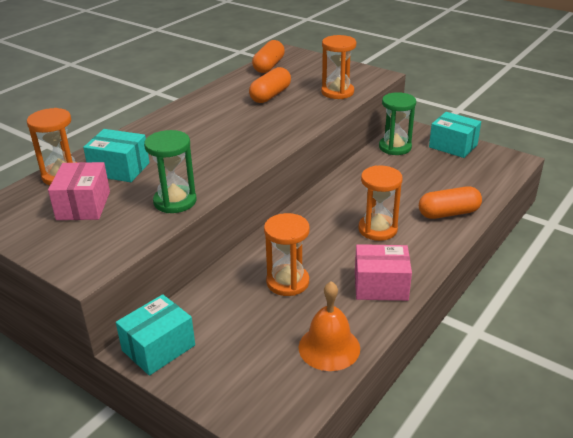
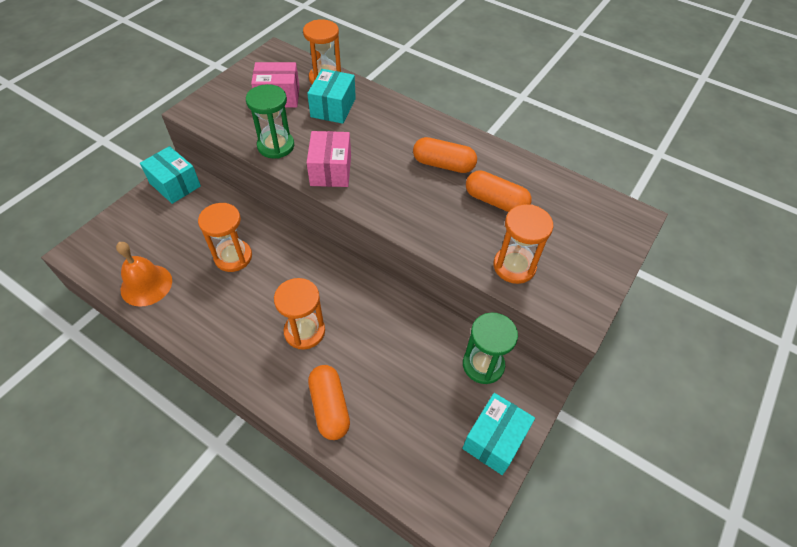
camera: 85 degrees right, 20 degrees up
(269, 66) = (582, 197): orange capsule -> orange capsule (443, 164)
(381, 286) = (214, 327): pink box -> pink box (330, 170)

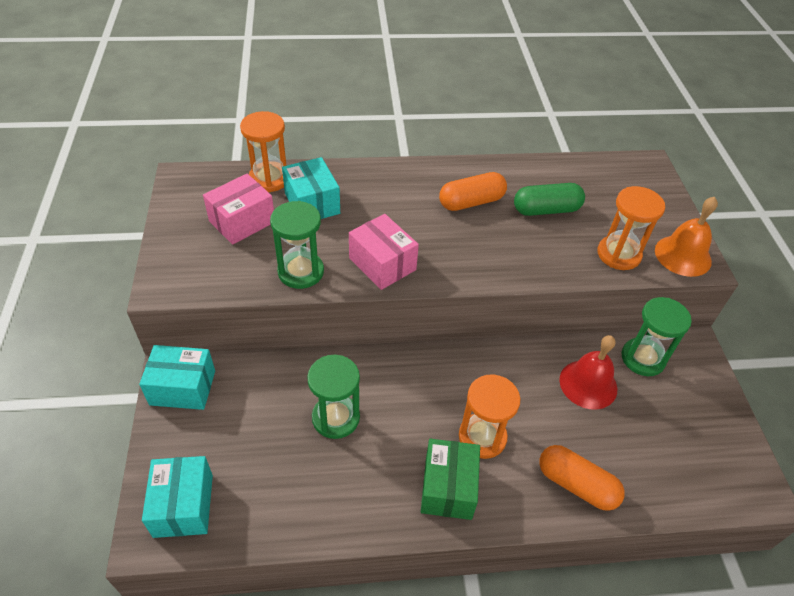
camera: 40 degrees left, 5 degrees down
(146, 285) = (276, 511): orange bell -> orange bell (683, 255)
(233, 257) = (336, 418): orange hourglass -> green hourglass
(249, 345) = (448, 488): none -> green box
(418, 352) = (588, 384): none -> red bell
(495, 201) = (546, 210): orange capsule -> green capsule
(495, 439) = (712, 410): turquoise box -> turquoise box (183, 505)

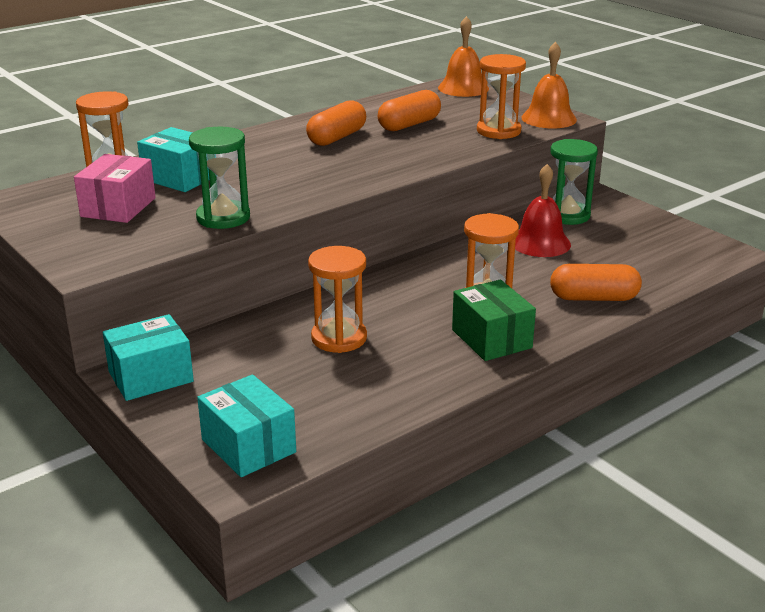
camera: 30 degrees left, 20 degrees down
(336, 418) = (339, 338): green hourglass -> orange hourglass
(382, 264) = (298, 191): pink box -> none
(546, 210) = (409, 125): green capsule -> orange capsule
(639, 174) = (463, 88): none -> orange bell

